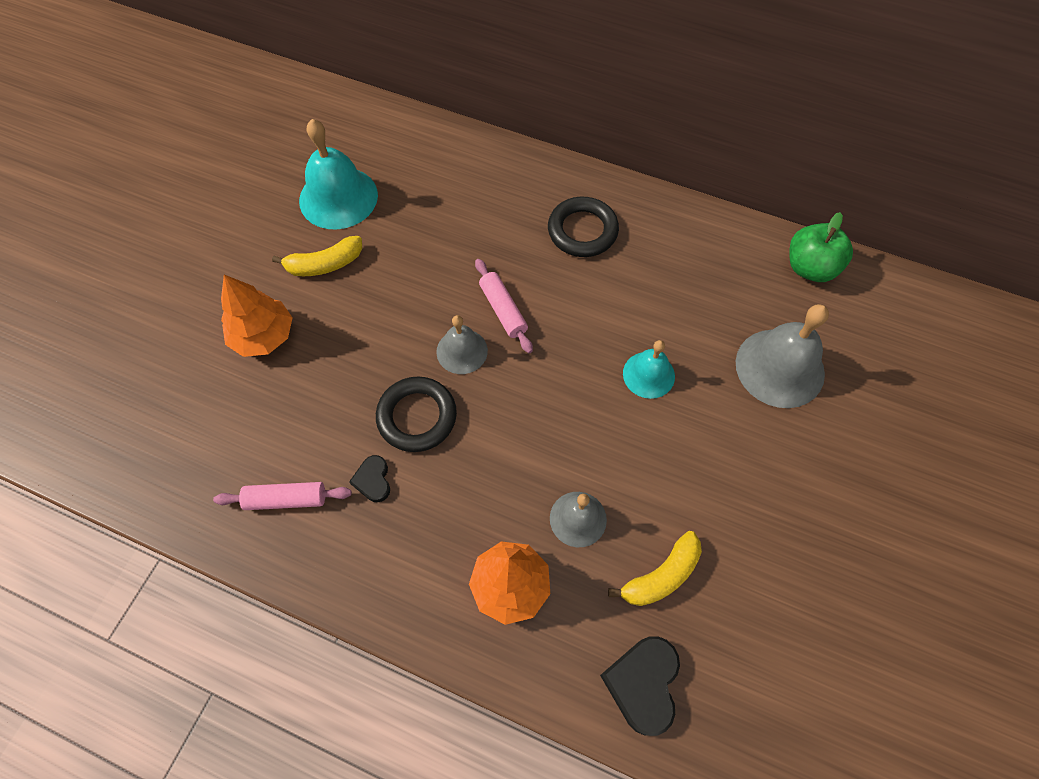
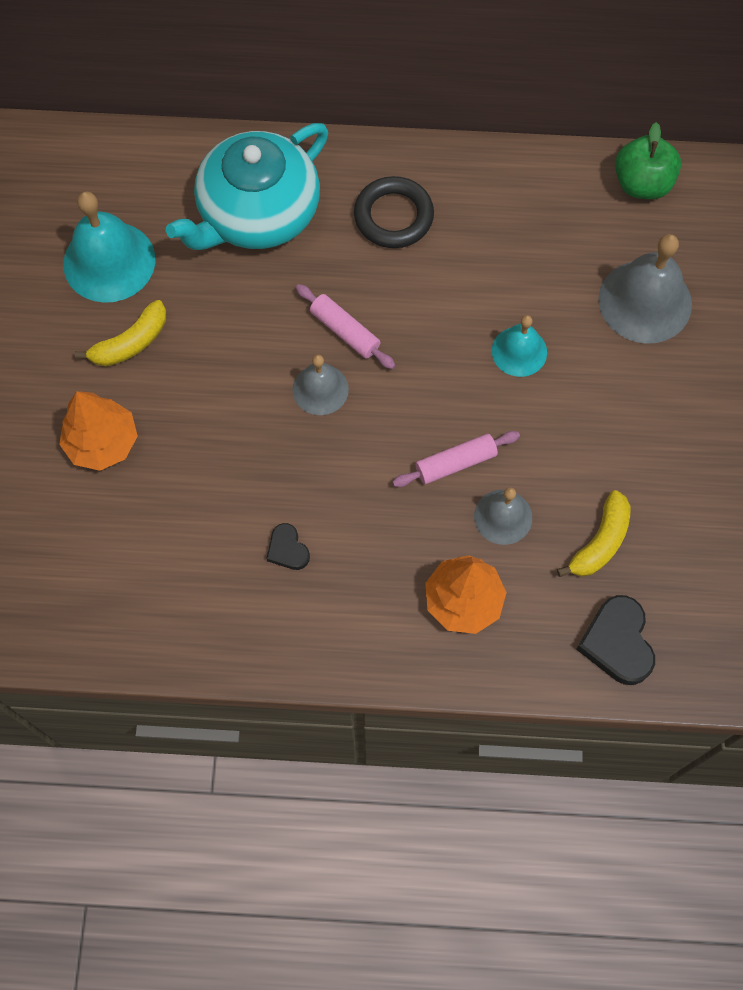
camera: 20 degrees left, 5 degrees up
(286, 499) = (208, 597): pink rolling pin -> pink rolling pin (455, 463)
(417, 417) = (303, 472): black ring -> none
(471, 196) = (257, 213): none -> turquoise teapot

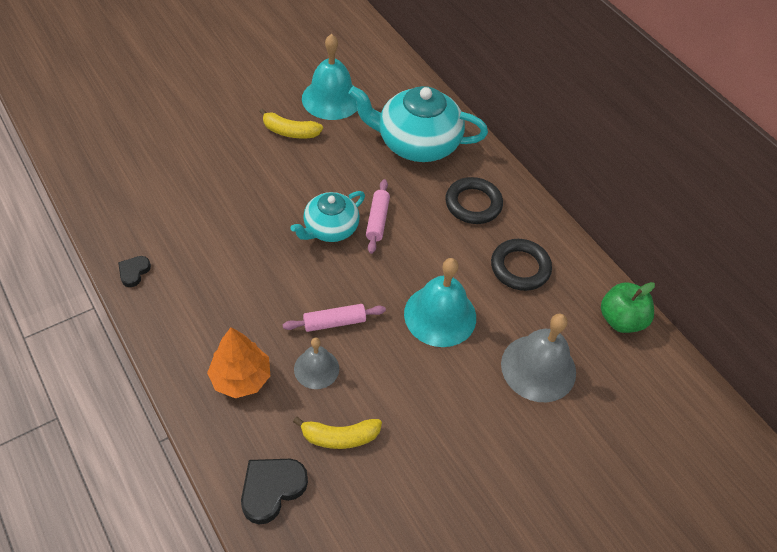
camera: 50 degrees right, 15 degrees down
(102, 442) = (220, 151): orange tree -> none
(287, 549) = (213, 267): black heart -> black heart (134, 272)
(320, 389) = (330, 228): grey bell -> turquoise teapot
(455, 463) = (334, 322): pink rolling pin -> pink rolling pin turned 45 degrees counterclockwise
(513, 231) = (520, 267): none -> black ring
(519, 351) = (440, 315): turquoise bell -> turquoise bell, size x1.70

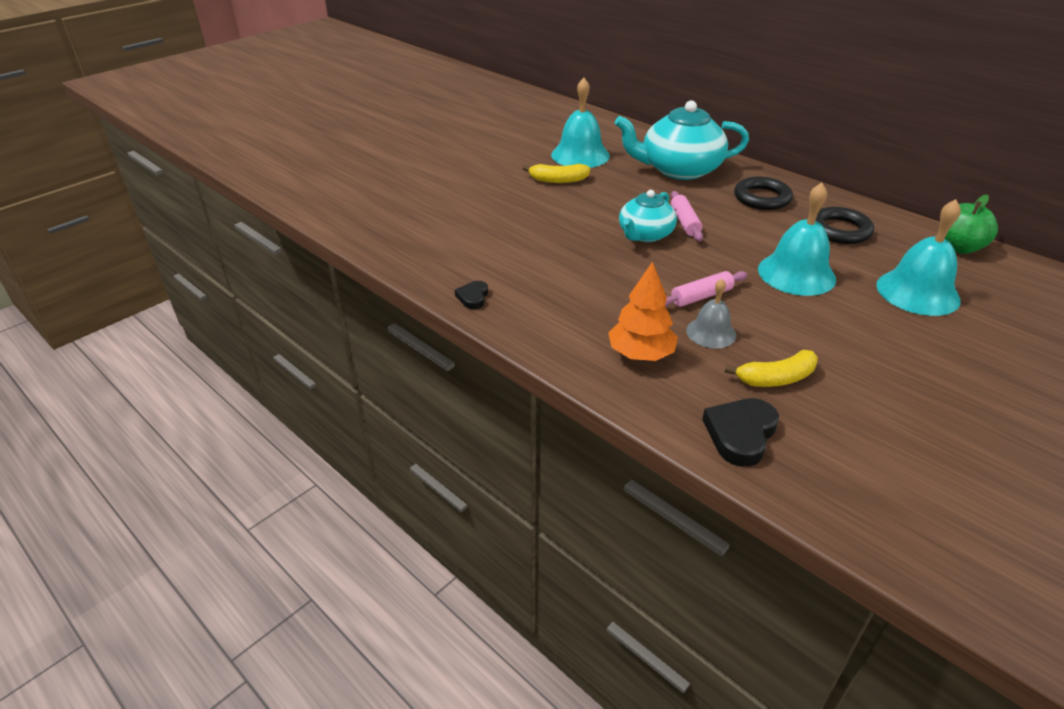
camera: 10 degrees left, 15 degrees down
(538, 368) = (917, 292): grey bell -> turquoise bell

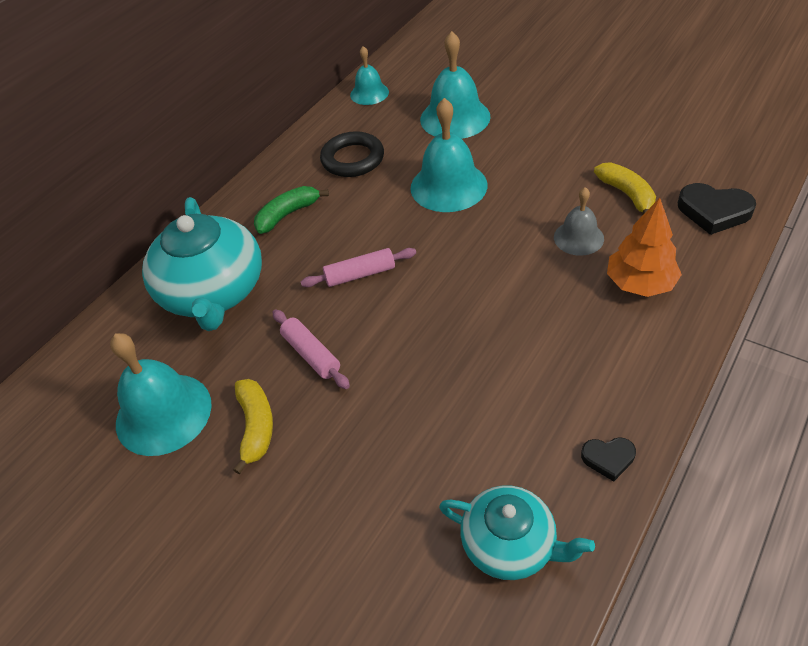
camera: 95 degrees left, 10 degrees up
(645, 235) = (399, 307): turquoise teapot -> turquoise teapot (510, 544)
(701, 296) = (517, 249): pink rolling pin -> pink rolling pin (311, 354)
(762, 198) = (288, 214): black ring -> green banana
(958, 248) = (369, 93): green apple -> turquoise bell

